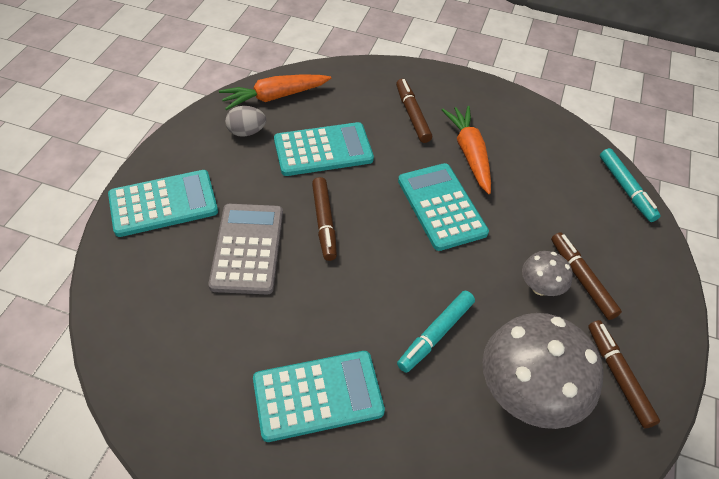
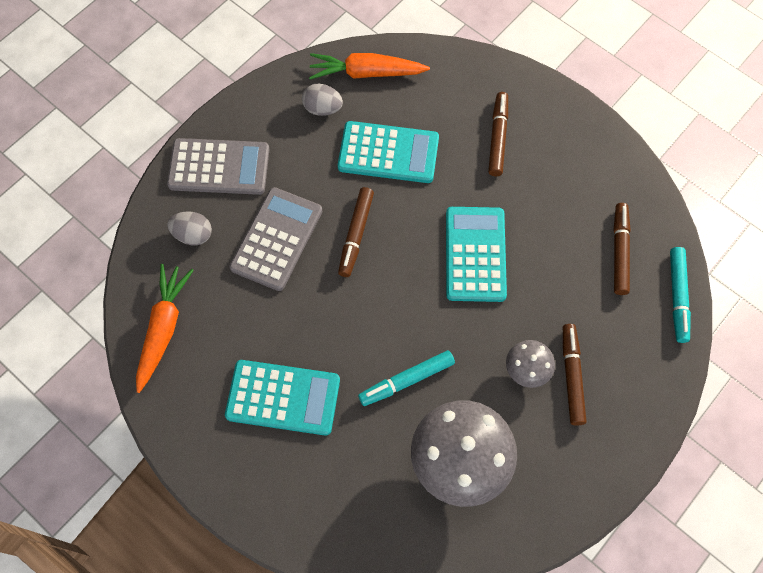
camera: 25 degrees right, 15 degrees up
(157, 270) = (193, 235): none -> grey egg
(163, 204) = (219, 167): turquoise calculator -> grey calculator
(469, 154) = (534, 203): orange carrot -> orange carrot (163, 329)
(618, 376) = (550, 478): brown marker -> brown marker (619, 251)

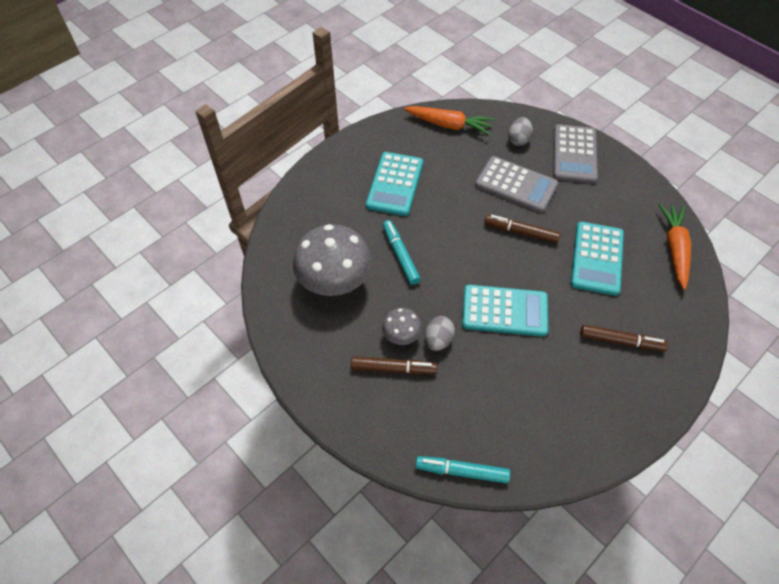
camera: 95 degrees right, 10 degrees down
(322, 108) = (634, 217): grey egg -> grey egg (438, 340)
(619, 251) = (508, 427): brown marker -> none

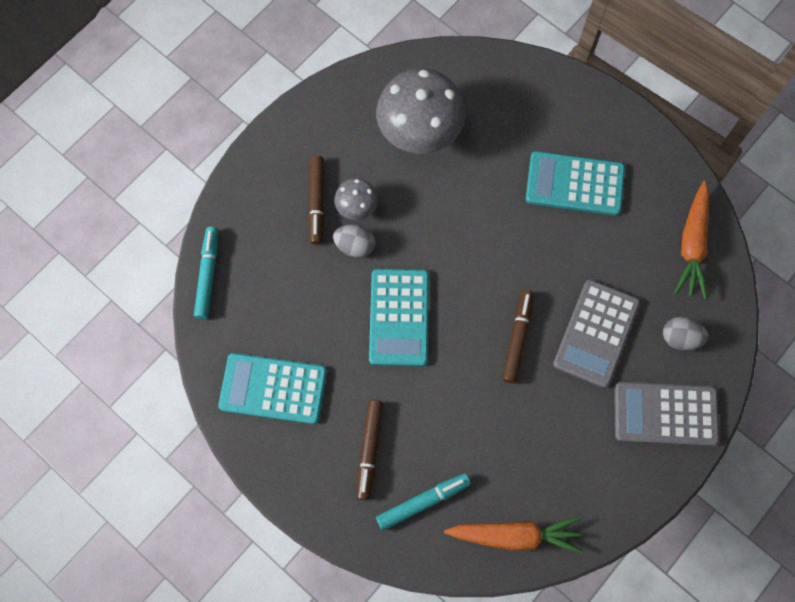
camera: 85 degrees right, 15 degrees up
(400, 255) = (465, 198): turquoise marker -> turquoise marker (423, 502)
(597, 258) = (487, 431): turquoise calculator -> turquoise calculator (273, 388)

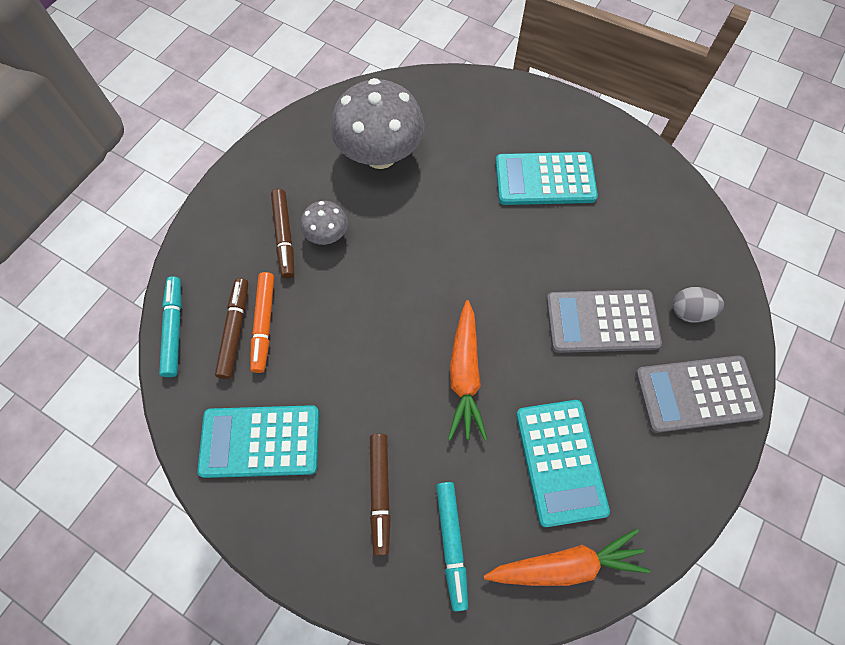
camera: 10 degrees left, 5 degrees down
(288, 284) = (264, 324): none -> orange marker
(355, 246) = (331, 274): grey egg -> none
(399, 317) = (389, 339): turquoise calculator -> turquoise calculator (560, 461)
(423, 502) = (452, 543): turquoise marker -> turquoise marker turned 120 degrees clockwise
(517, 338) = (520, 340): brown marker -> brown marker (235, 330)
(596, 333) = (601, 321): grey calculator -> grey calculator turned 75 degrees clockwise
(692, 244) = (675, 218): orange carrot -> orange carrot (465, 374)

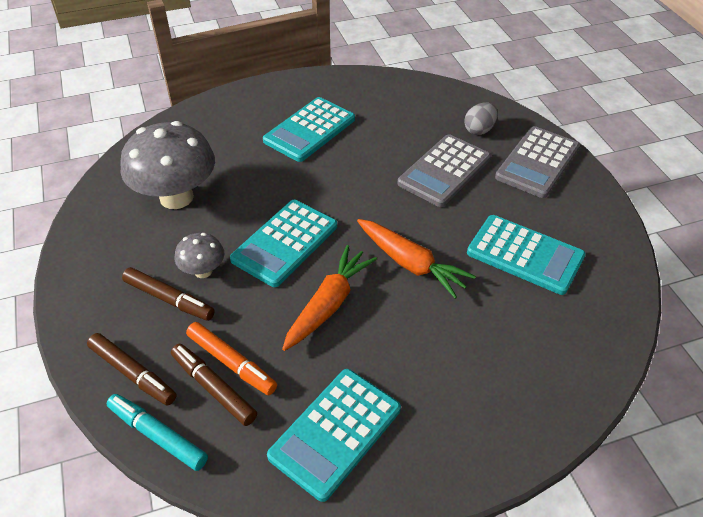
camera: 50 degrees left, 20 degrees down
(380, 493) = (457, 375): brown marker -> brown marker (133, 373)
(403, 266) = (285, 243): none -> turquoise calculator
(452, 543) = (535, 355): turquoise marker -> none
(565, 564) = (601, 299): orange carrot -> orange carrot (328, 304)

